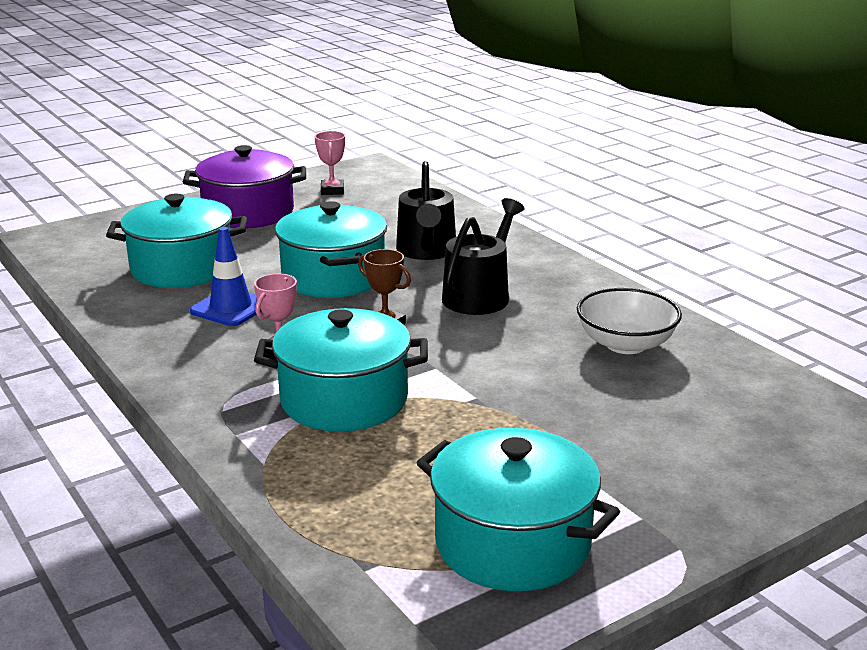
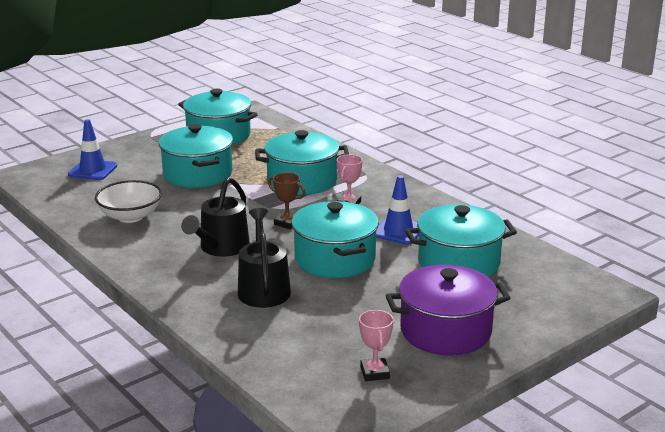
camera: 175 degrees right, 0 degrees up
(538, 424) = (198, 174): none -> turquoise pot
(750, 443) = (93, 170): none -> blue traffic cone

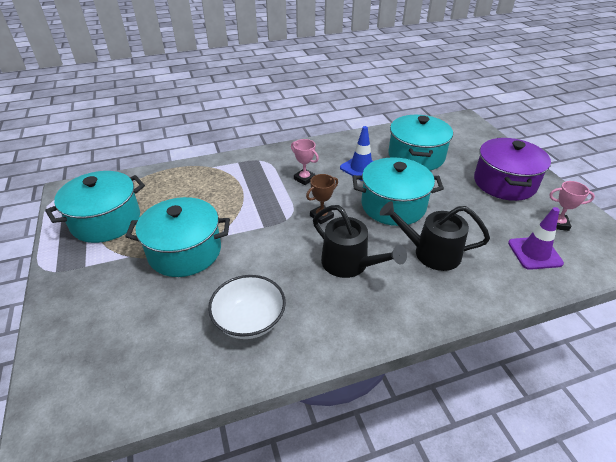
camera: 70 degrees left, 15 degrees up
(93, 170) = (102, 338): blue traffic cone -> none
(301, 354) = (534, 253): none -> purple traffic cone
(302, 181) = (248, 192): turquoise pot -> none

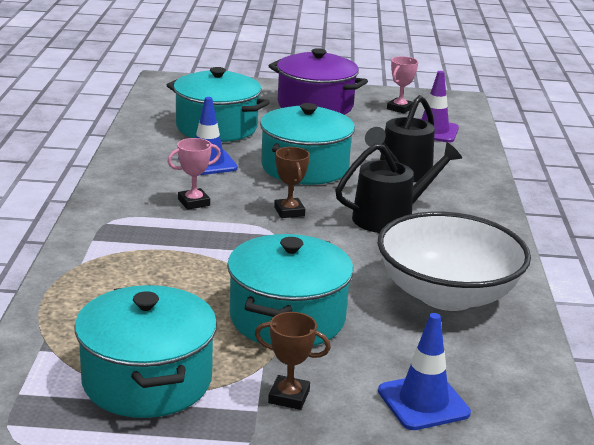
camera: 70 degrees left, 15 degrees down
(100, 274) = (289, 397): none -> brown trophy
(104, 337) = (423, 402): none -> blue traffic cone
(249, 320) = (446, 295): white bowl -> white bowl, size x1.54

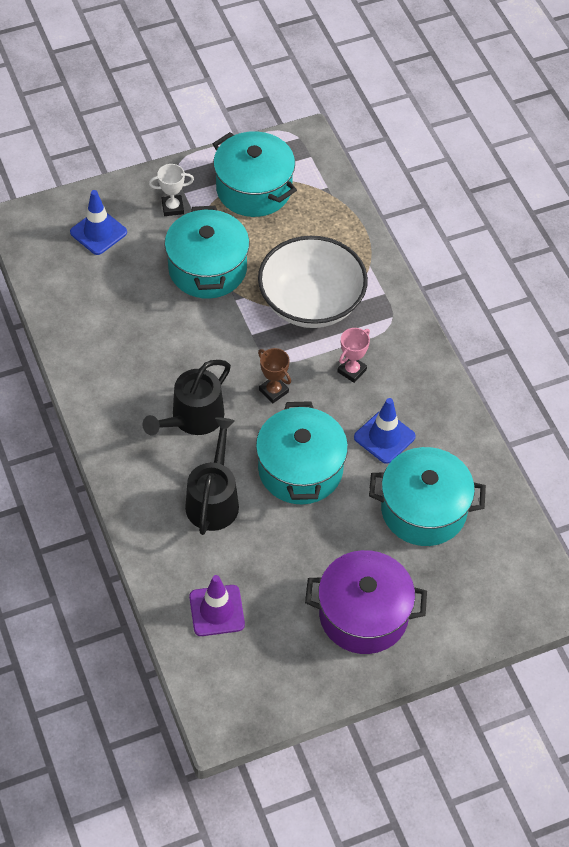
camera: 155 degrees right, 30 degrees up
(289, 397) = (172, 207): brown trophy -> white trophy
(399, 108) = (274, 655): pink trophy -> none
(446, 295) = (116, 335): white bowl -> white bowl (311, 303)

